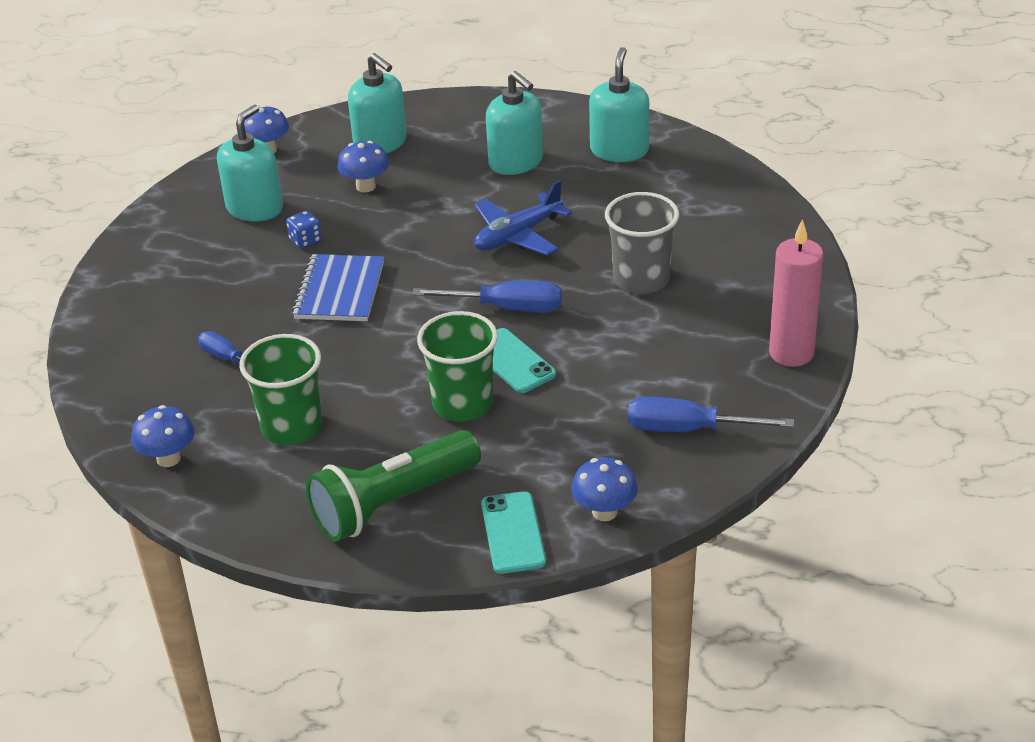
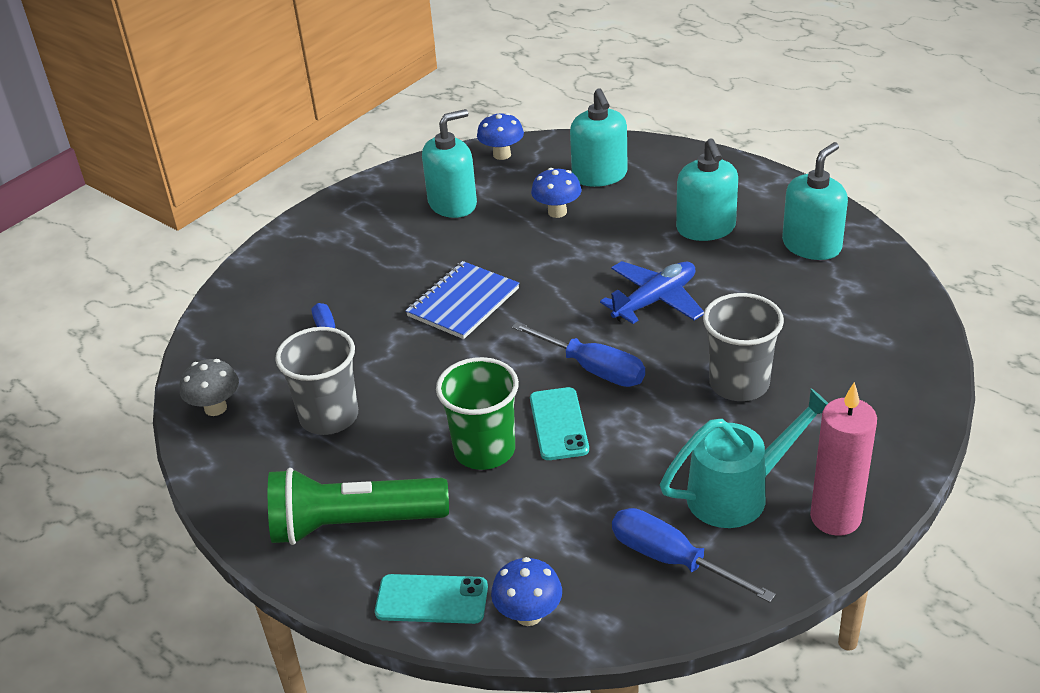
camera: 30 degrees right, 0 degrees up
(168, 458) = (215, 408): blue mushroom -> grey mushroom
(291, 427) = (329, 416): green cup -> grey cup
(305, 240) = (470, 246): blue dice -> none
(513, 533) = (431, 600): turquoise phone -> turquoise phone turned 75 degrees clockwise
(517, 235) = (655, 300): blue plane -> blue plane turned 150 degrees clockwise
(703, 362) = (737, 493): none -> turquoise watering can

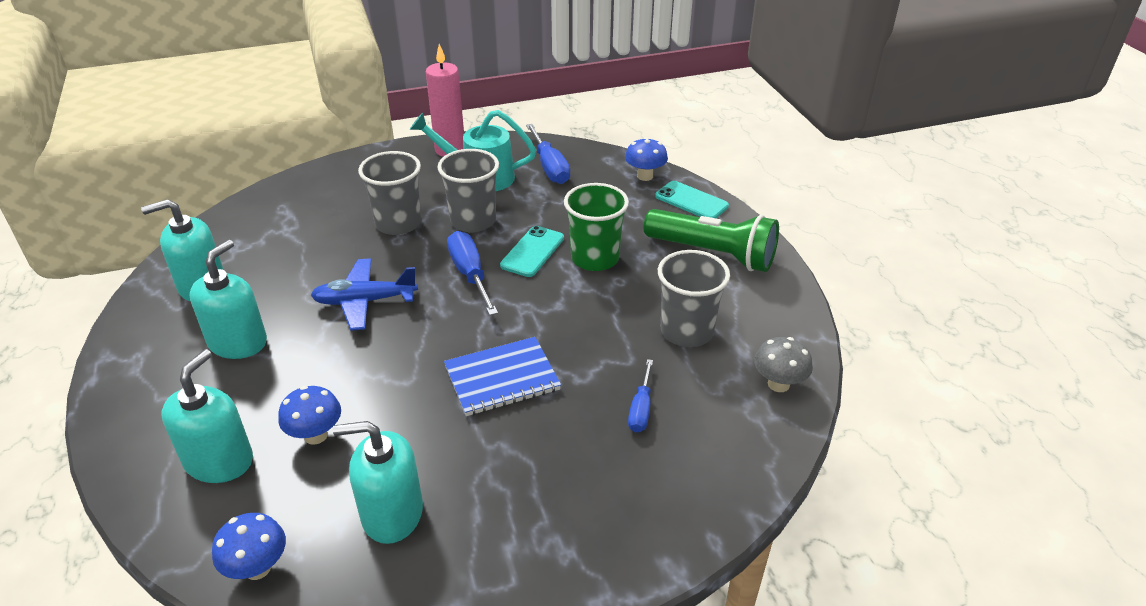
camera: 150 degrees left, 0 degrees up
(666, 428) = (473, 221): none -> grey cup

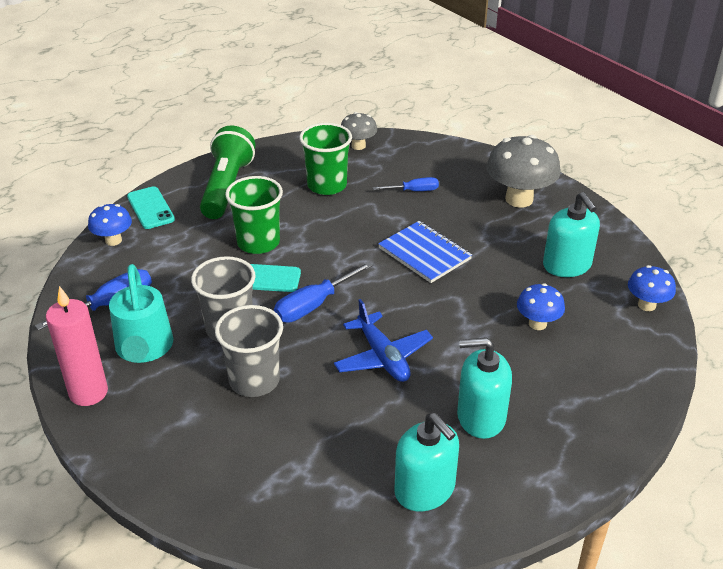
camera: 110 degrees left, 0 degrees up
(219, 461) = (595, 363): turquoise soap dispenser -> none
(569, 523) = (519, 199): none -> grey mushroom
(686, 331) = (327, 185): grey cup -> green cup
(691, 201) = (150, 208): turquoise phone -> turquoise phone turned 45 degrees counterclockwise

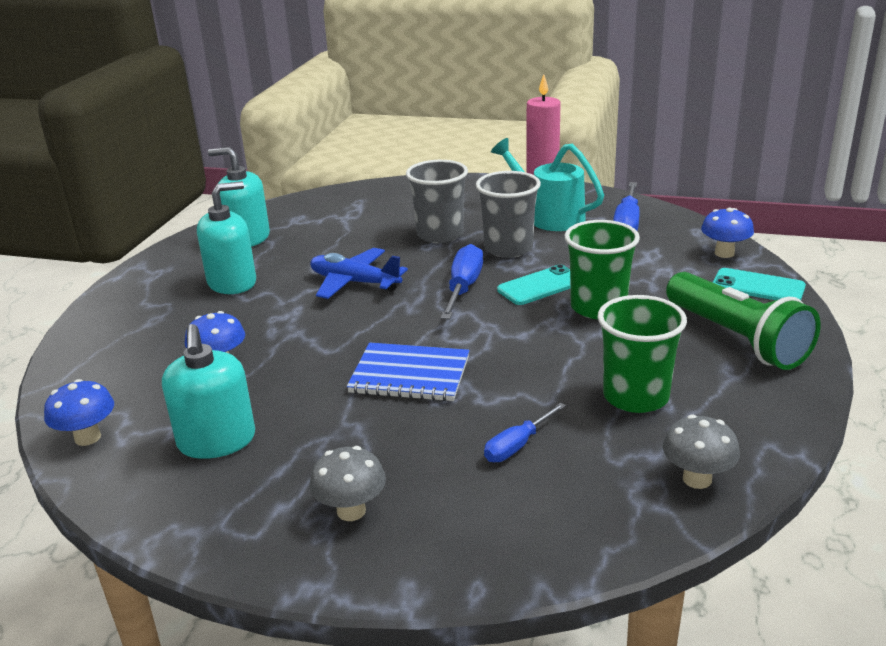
camera: 145 degrees right, 10 degrees down
(519, 199) = (351, 511): grey mushroom -> grey mushroom, size x0.56
(567, 265) = (217, 441): turquoise soap dispenser -> turquoise soap dispenser turned 135 degrees counterclockwise

